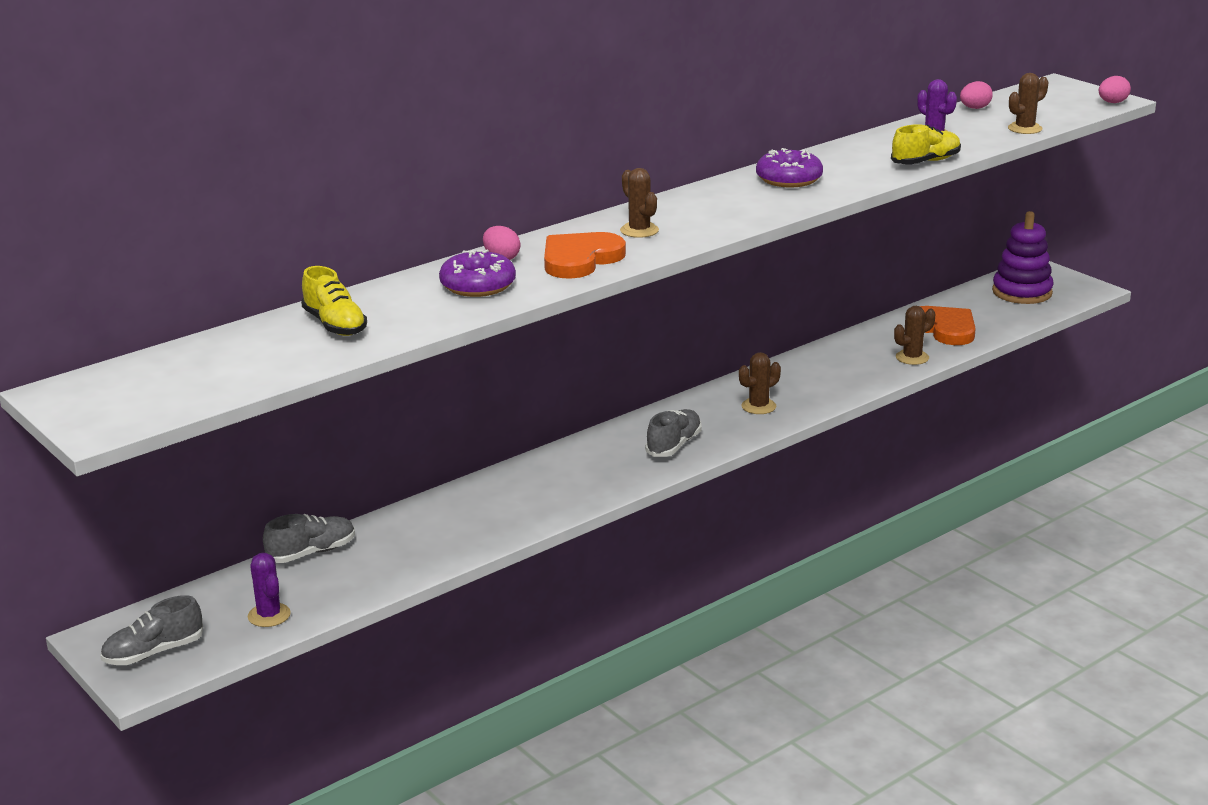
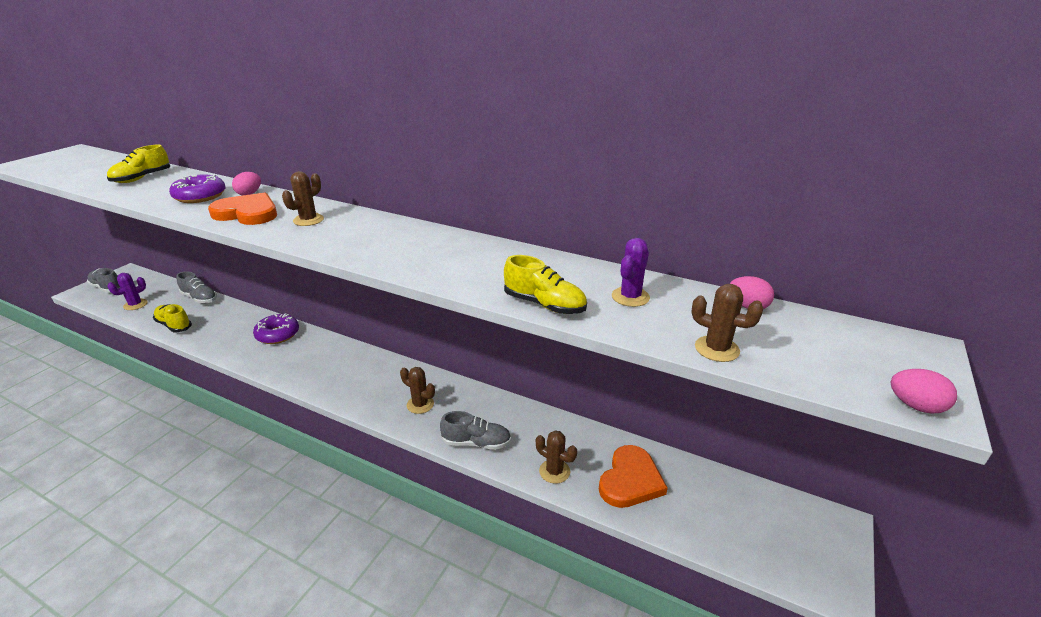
camera: 65 degrees right, 5 degrees up
(392, 573) = (174, 325): none -> yellow shoe
(674, 445) = (346, 381): grey shoe -> grey shoe (476, 442)
(789, 179) = (450, 251): purple donut -> purple donut (277, 334)
(1022, 292) = (765, 523): purple stacking toy -> none

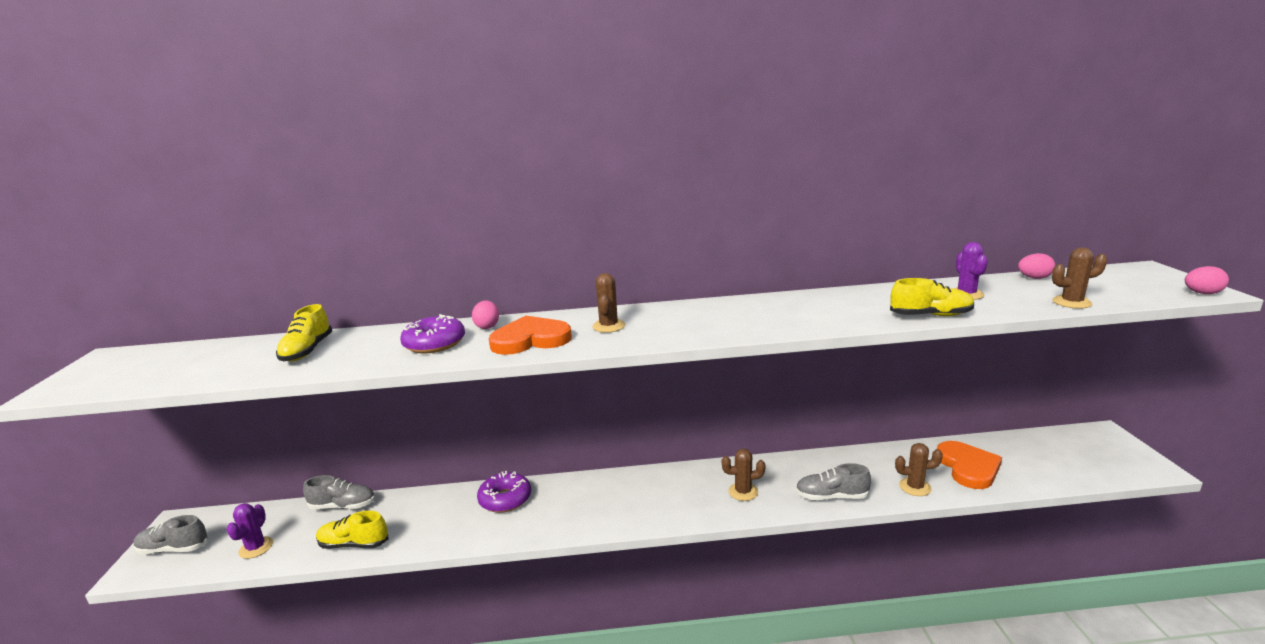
camera: 30 degrees left, 10 degrees down
(476, 442) = (831, 496): grey shoe -> grey shoe turned 150 degrees counterclockwise

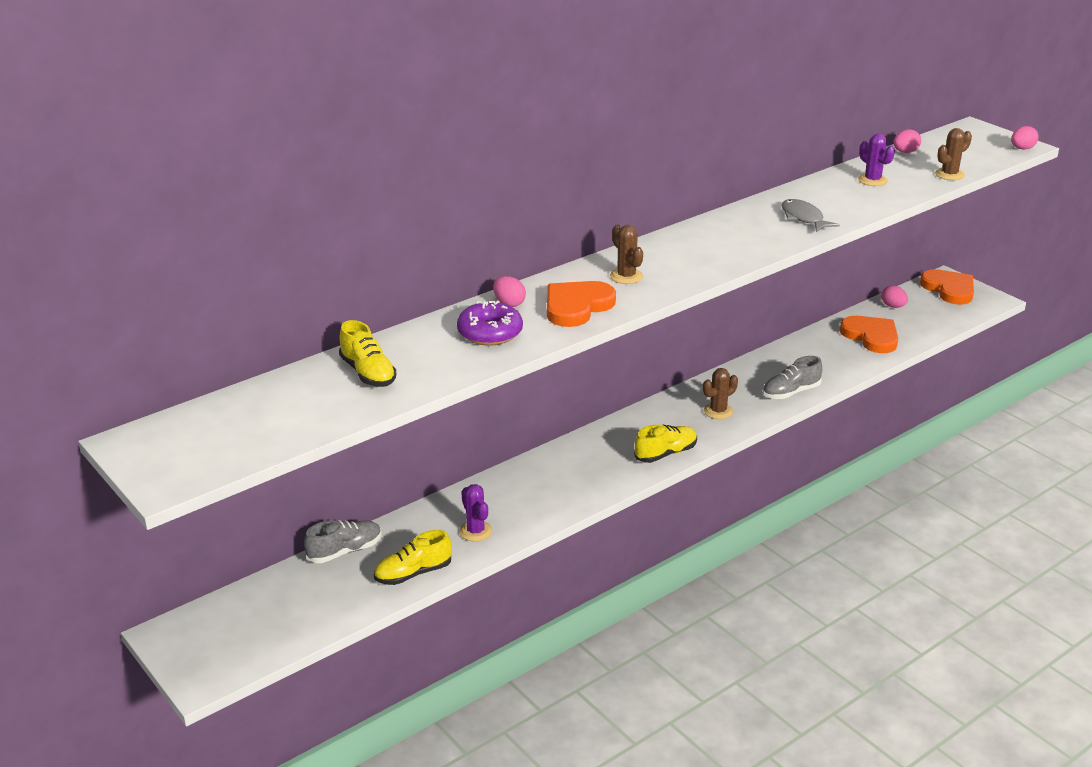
camera: 35 degrees left, 10 degrees up
(174, 549) = (213, 650): grey shoe -> none
(256, 548) = (310, 614): purple cactus -> purple cactus (475, 531)
(505, 499) = (510, 488): purple donut -> none
(846, 312) = (803, 218): none -> grey fish
(915, 487) = (845, 365): brown cactus -> none
(930, 315) = (867, 208): yellow shoe -> yellow shoe (665, 453)
(1017, 445) = (893, 306): none -> pink egg
(1101, 444) = (949, 289): none -> orange heart

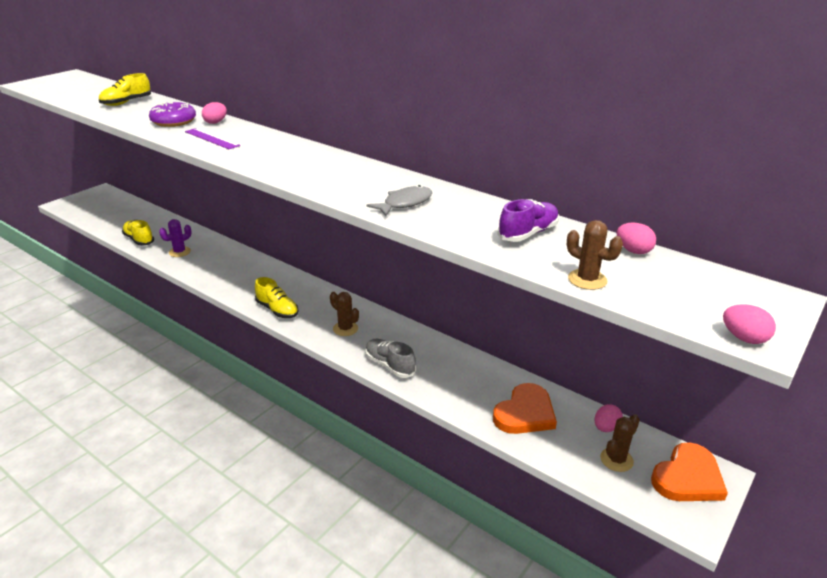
camera: 75 degrees right, 0 degrees up
(344, 551) = (163, 219): grey shoe -> none
(577, 306) = (212, 138): orange heart -> purple ruler
(626, 276) = (262, 148): brown cactus -> brown cactus (616, 460)
(872, 180) = (528, 233): purple cactus -> purple shoe

